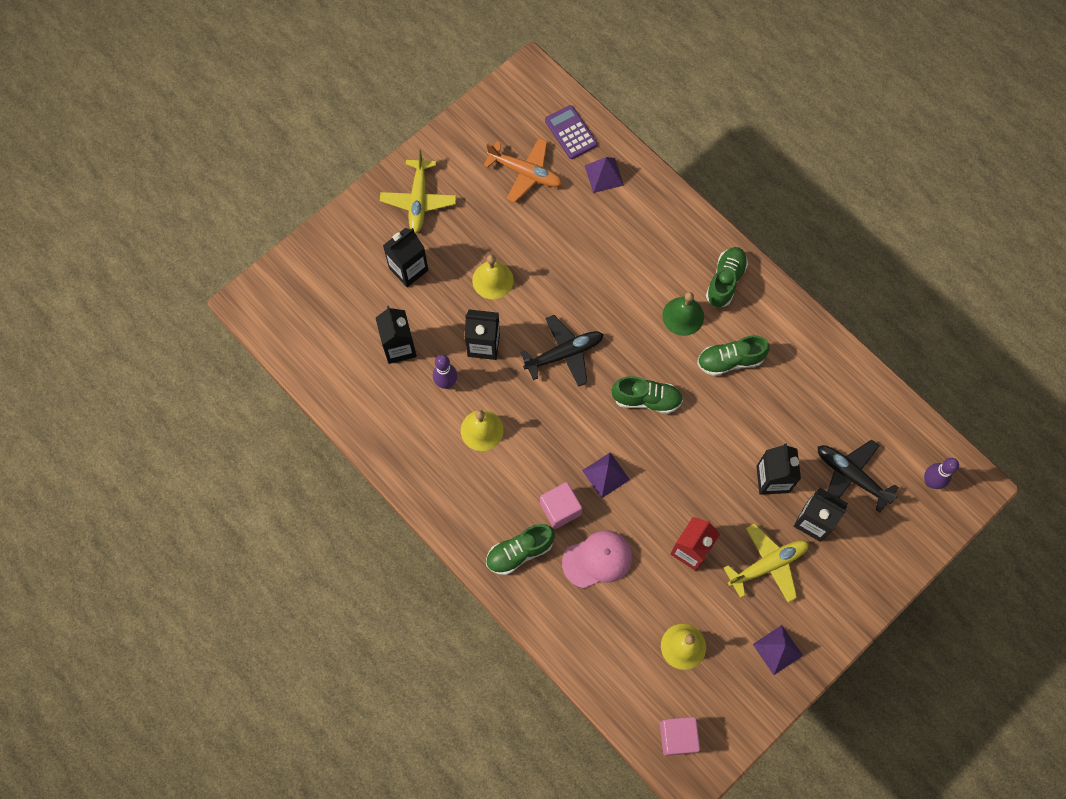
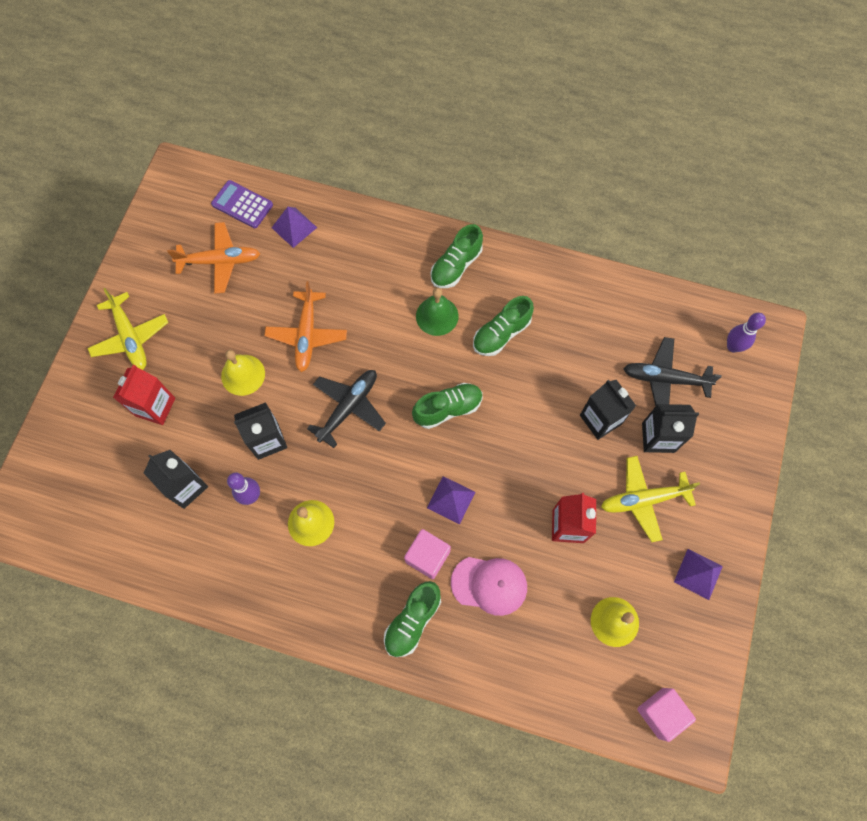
camera: 30 degrees left, 0 degrees up
(408, 269) = (155, 407): black carton -> red carton
(563, 274) = (307, 335): none -> orange plane
(597, 559) = (489, 585): pink cap -> pink cap turned 60 degrees clockwise
(725, 281) = (456, 266): green shoe -> green shoe turned 135 degrees counterclockwise
(768, 564) = (643, 500): yellow plane -> yellow plane turned 135 degrees counterclockwise

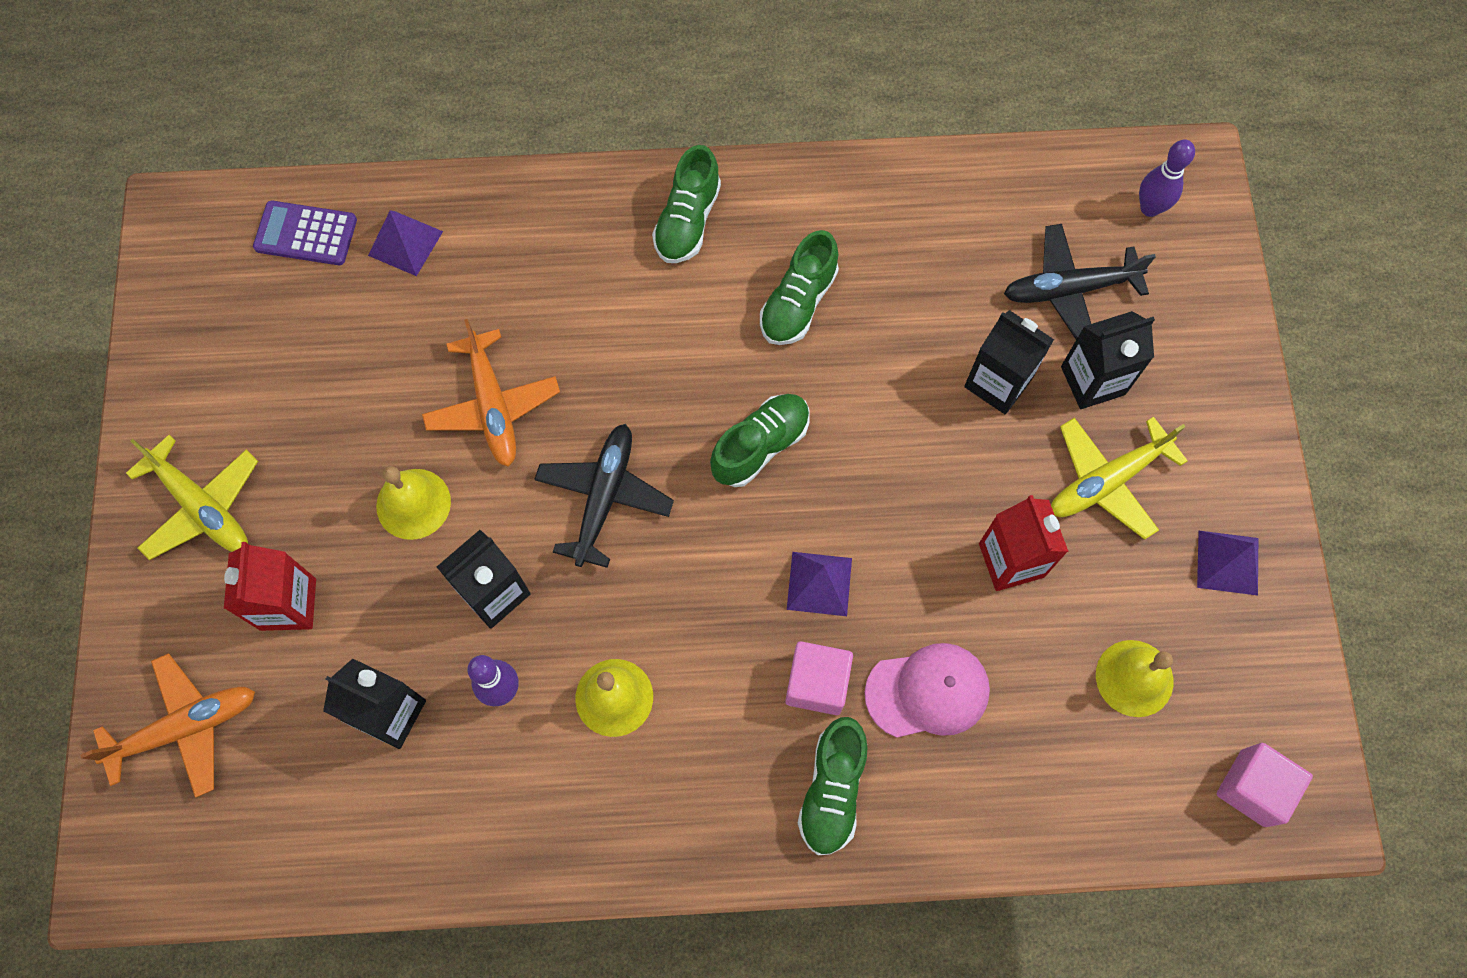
camera: 20 degrees left, 0 degrees up
(220, 261) = (304, 336): orange plane -> orange plane (186, 727)
(437, 316) = (688, 308): green bell -> none

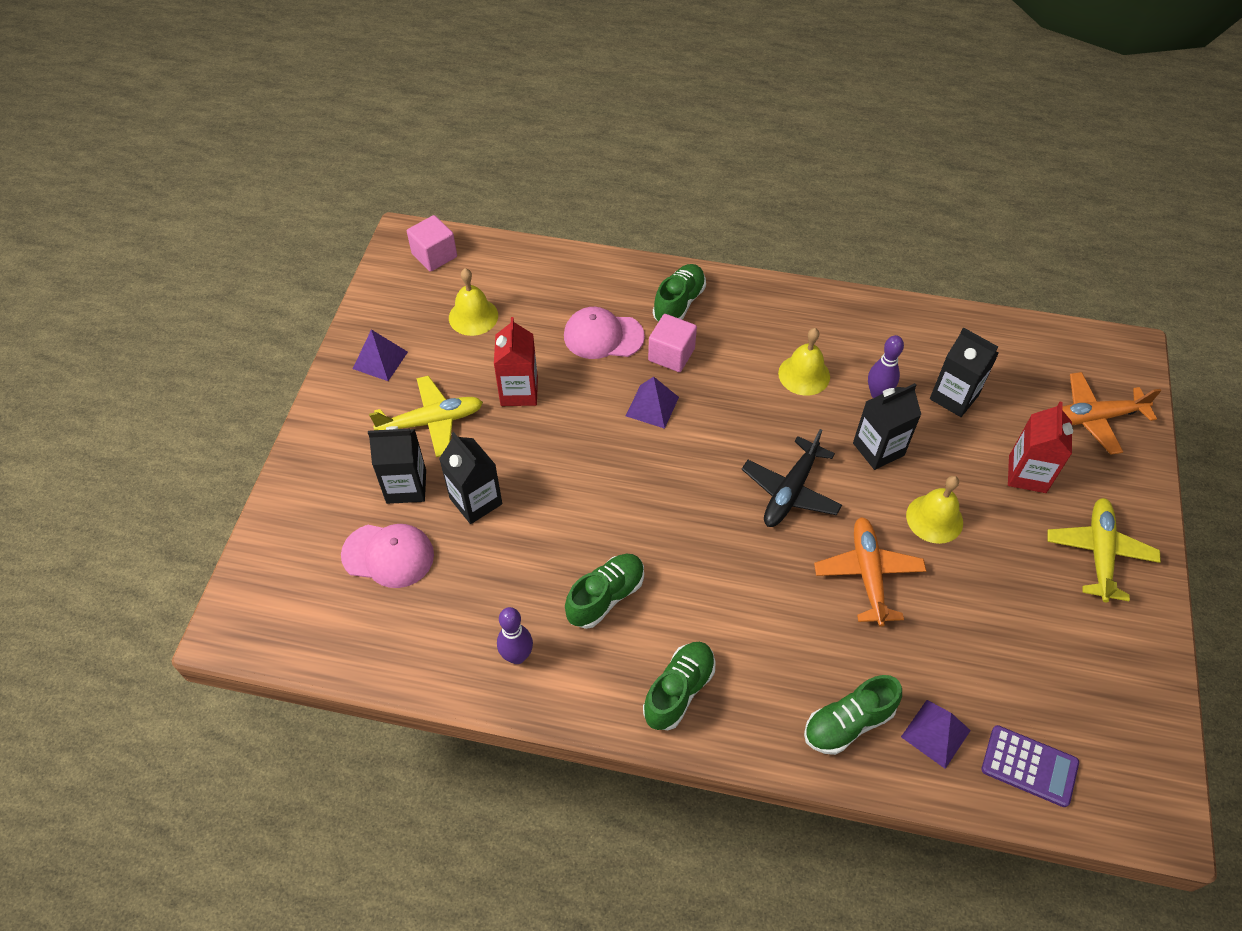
camera: 165 degrees left, 15 degrees down
(202, 507) = (1099, 553): yellow plane -> yellow plane turned 45 degrees clockwise
(760, 446) = (667, 499): green shoe -> green shoe (848, 723)
(1069, 289) = (388, 555): black plane -> pink cap
(1150, 208) = (288, 604): purple bowling pin -> purple bowling pin (517, 656)

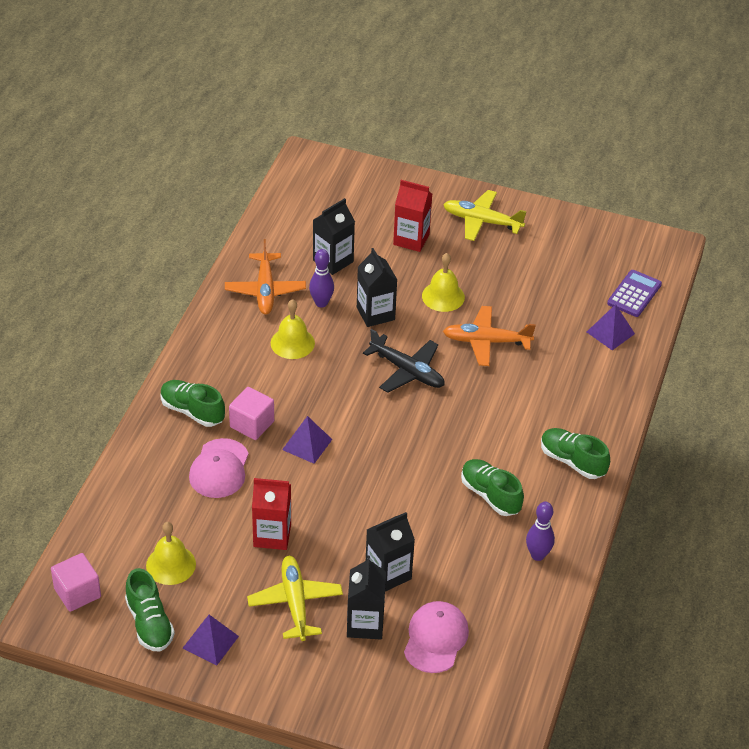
camera: 85 degrees left, 10 degrees down
(848, 723) = (601, 374): green shoe -> green shoe (149, 623)
(1093, 418) = (366, 193): orange plane -> orange plane (265, 290)

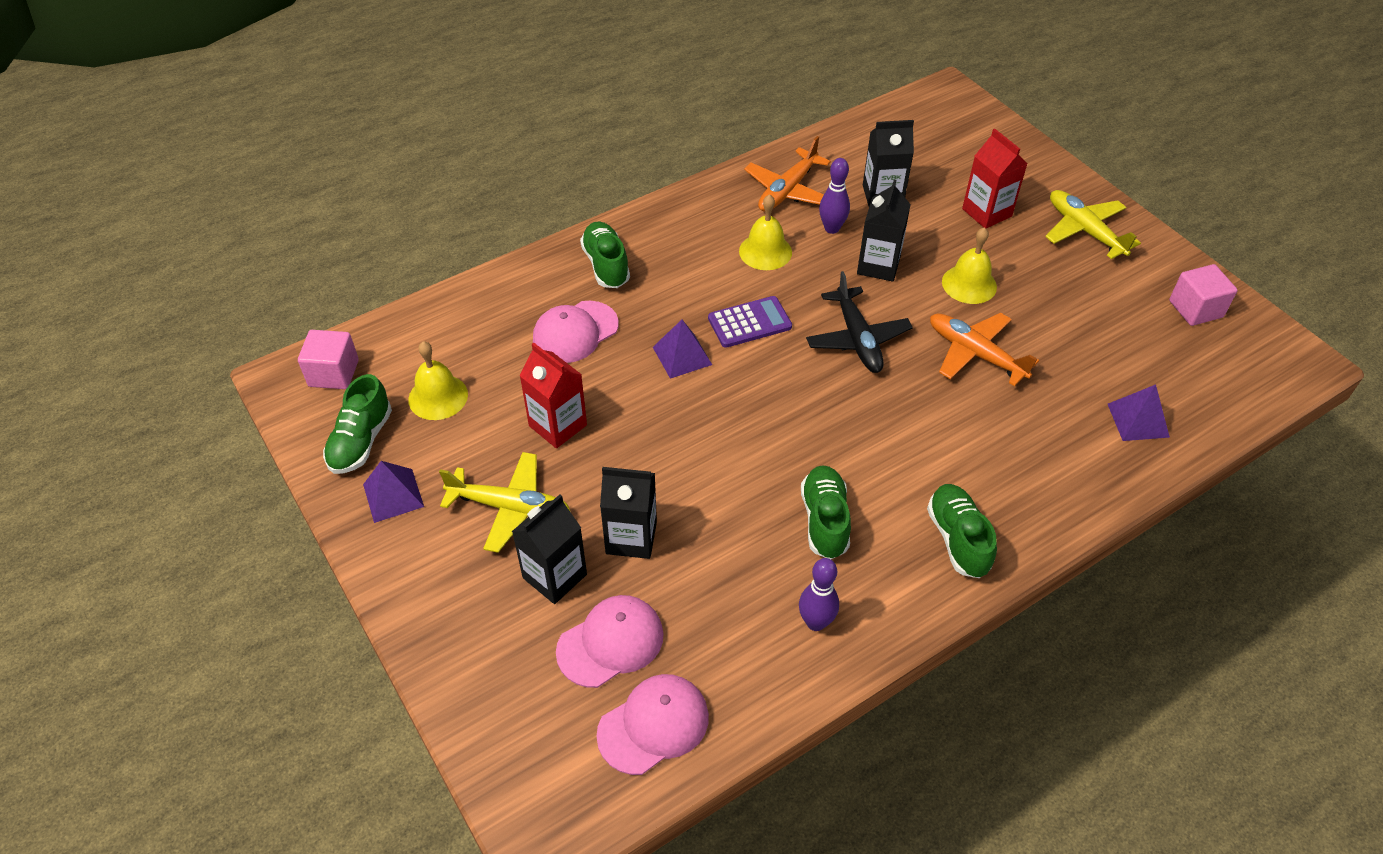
camera: 40 degrees right, 5 degrees up
(252, 424) = (648, 307): pink cube -> pink cube (1195, 309)
(295, 602) = (510, 507): yellow plane -> yellow plane turned 75 degrees clockwise
(502, 665) = (653, 725): none -> pink cap
(634, 294) = (1208, 393): purple calculator -> purple calculator (749, 322)

